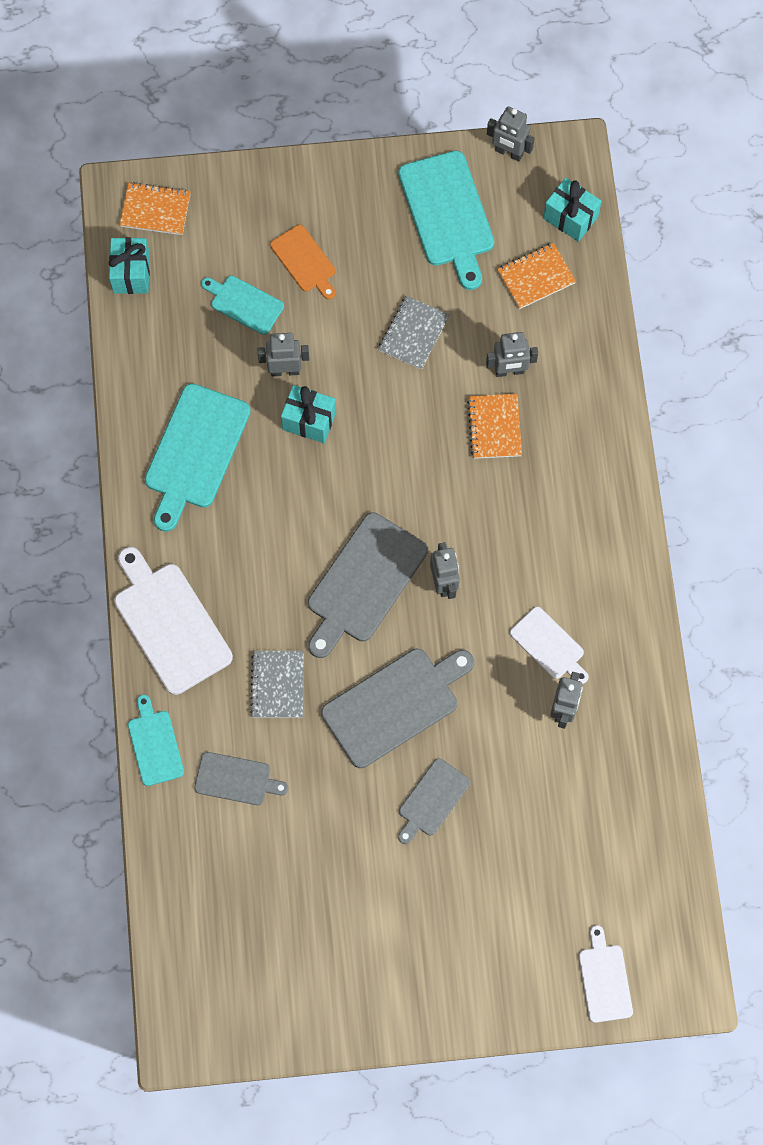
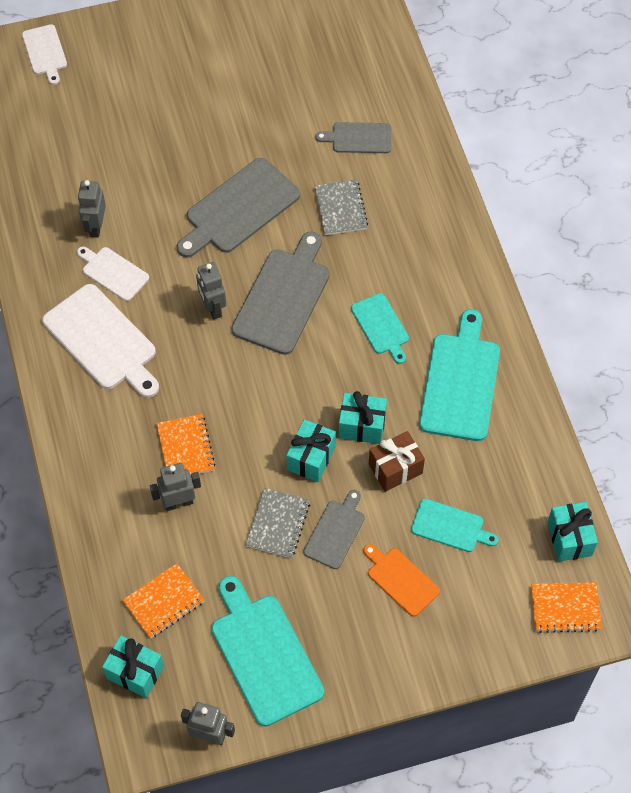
camera: 170 degrees right, 10 degrees down
(155, 744) = (431, 152): turquoise cutting board -> turquoise cutting board (381, 326)
(170, 623) = (444, 240): white cutting board -> white cutting board (102, 341)
(285, 370) = (395, 468): grey robot -> brown gift
(368, 395) = (311, 458): none -> turquoise gift
(432, 800) = (197, 147): grey cutting board -> grey cutting board (335, 531)

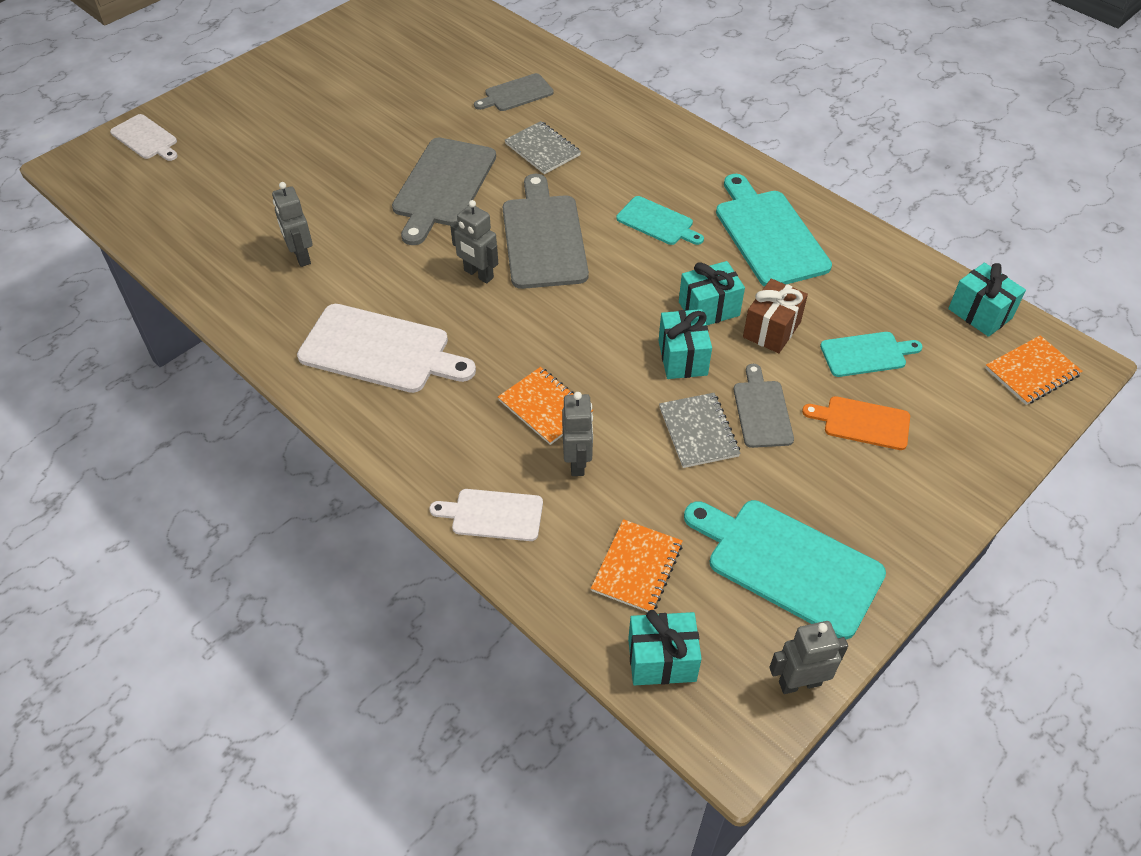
camera: 30 degrees left, 10 degrees down
(113, 272) = (349, 287): white cutting board -> white cutting board (493, 515)
(178, 503) = (577, 462): grey robot -> grey robot turned 135 degrees clockwise

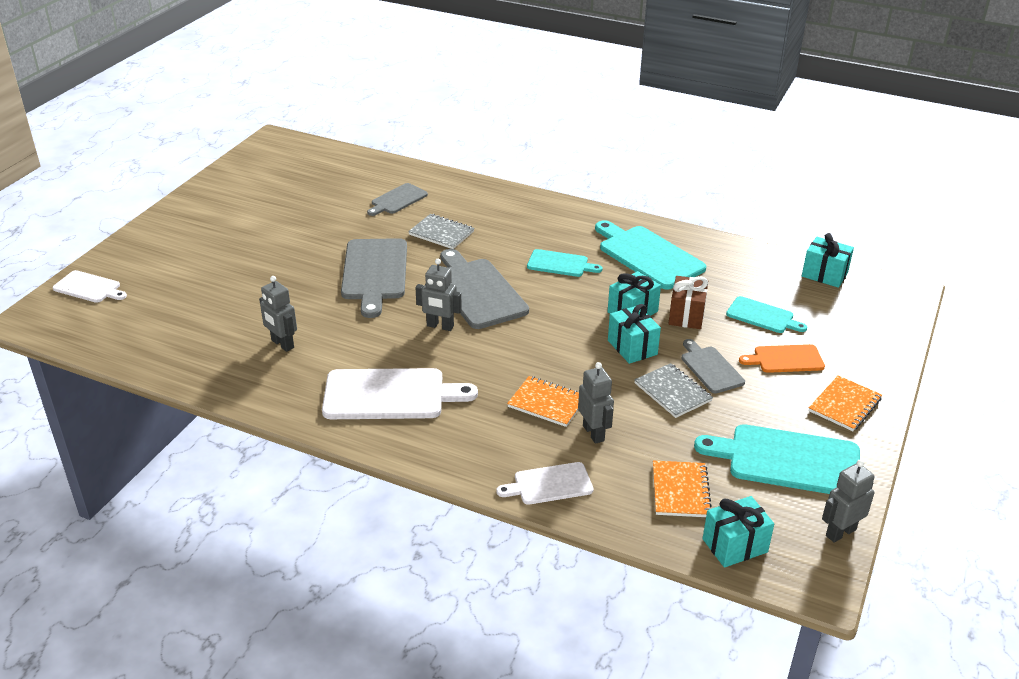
camera: 20 degrees left, 15 degrees down
(866, 354) = (762, 316): turquoise cutting board -> turquoise cutting board turned 60 degrees clockwise
(1032, 372) = (880, 302): orange notebook -> orange notebook (845, 405)

